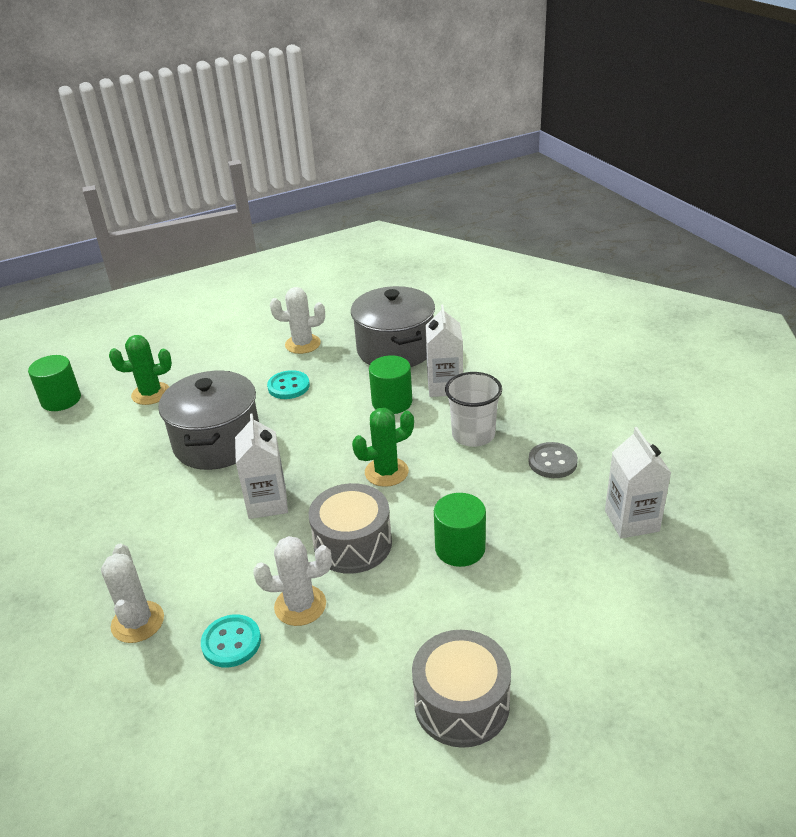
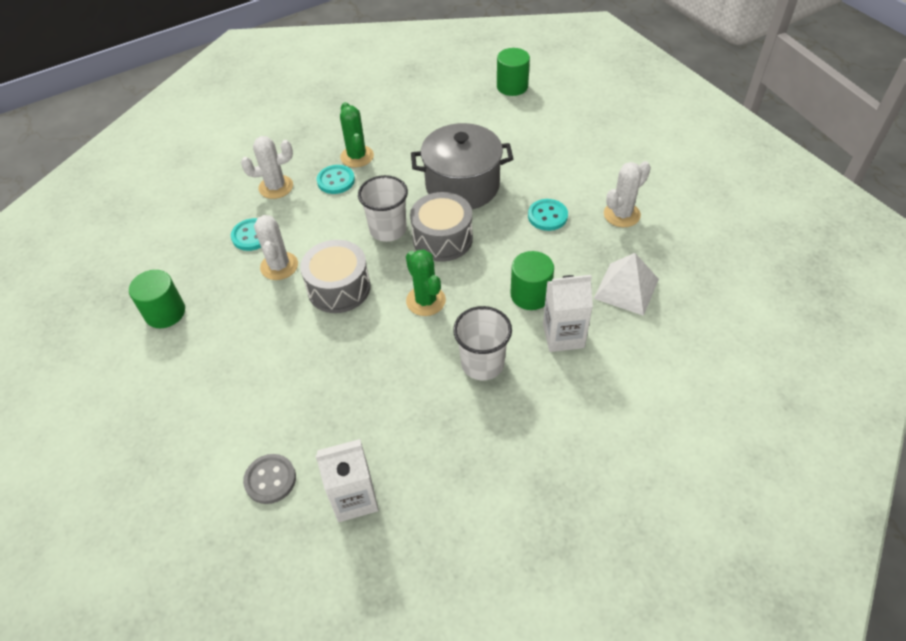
camera: 85 degrees right, 15 degrees up
(151, 394) = (526, 132): green cactus -> green cactus (357, 156)
(155, 555) = (336, 181): none -> turquoise button
(267, 503) = (388, 229): white carton -> white cup
(303, 344) = (621, 214): white cactus -> white cactus turned 60 degrees clockwise
(395, 349) = (626, 288): grey pot -> white pyramid
(460, 548) = (328, 359): green cylinder -> green cylinder (165, 312)
(461, 703) = (178, 367): grey drum -> grey drum (442, 239)
(552, 462) = (442, 432): grey button -> grey button (270, 480)

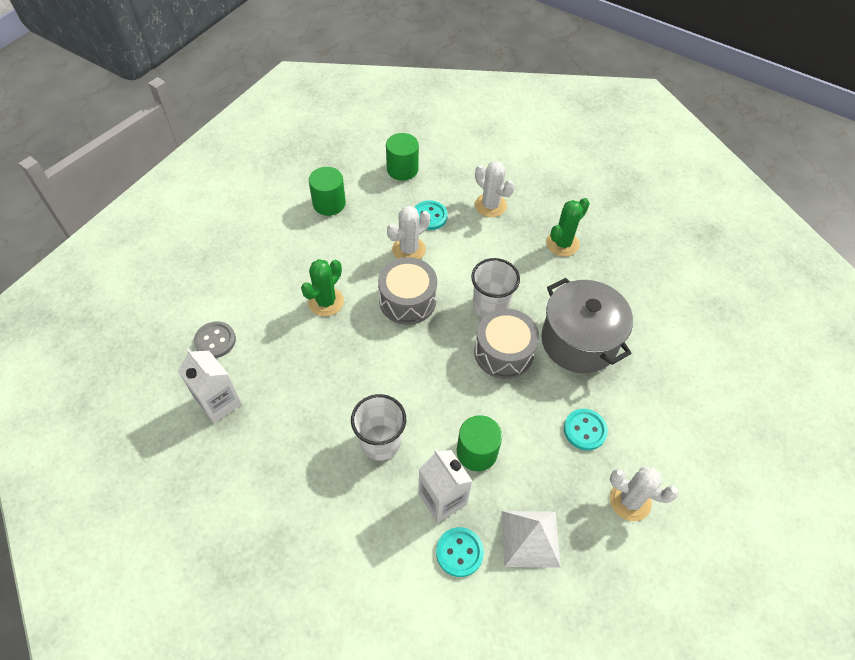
camera: 60 degrees right, 5 degrees up
(336, 181) = (523, 242): turquoise button -> turquoise button (459, 552)
(426, 301) = (426, 369): green cactus -> green cactus (326, 302)
(512, 86) = (751, 327): green cylinder -> green cylinder (402, 169)

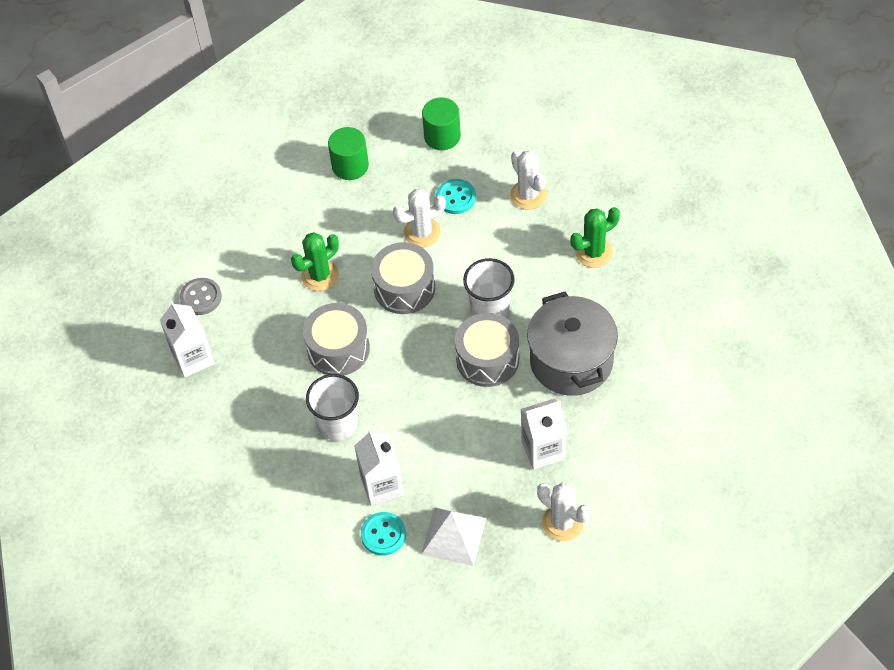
camera: 20 degrees right, 0 degrees up
(361, 367) = (338, 349): none -> grey drum
(477, 452) = (428, 450): green cylinder -> none
(585, 430) = (543, 450): turquoise button -> white carton

